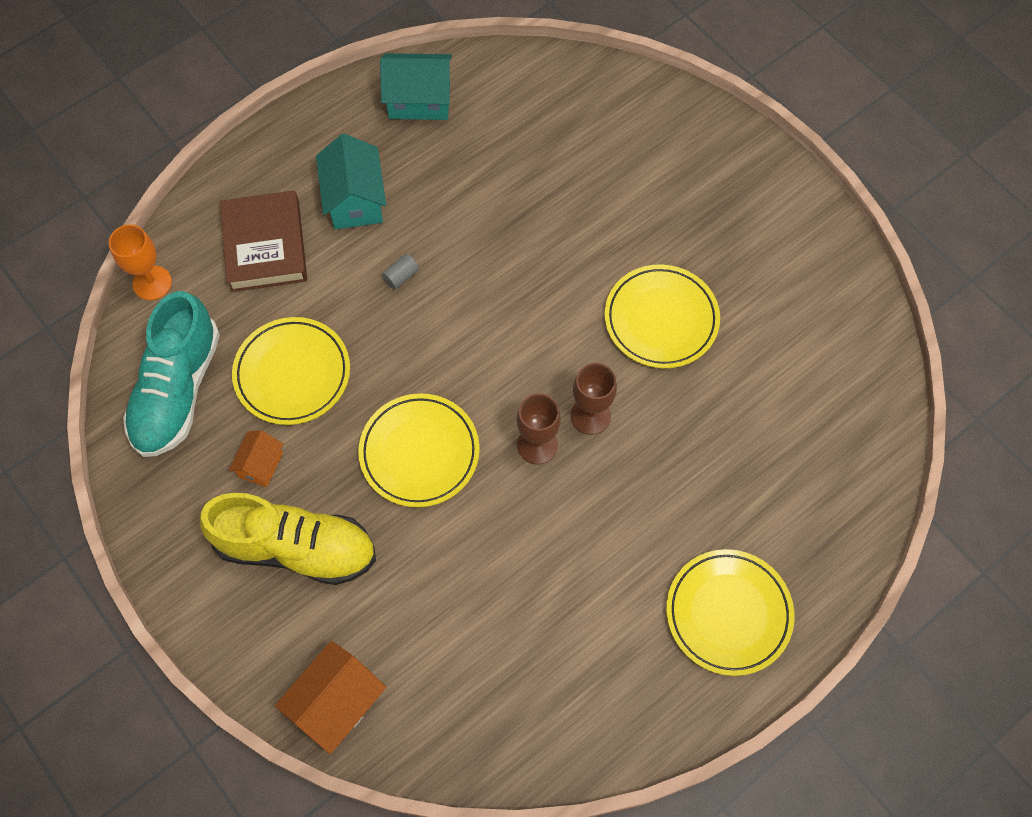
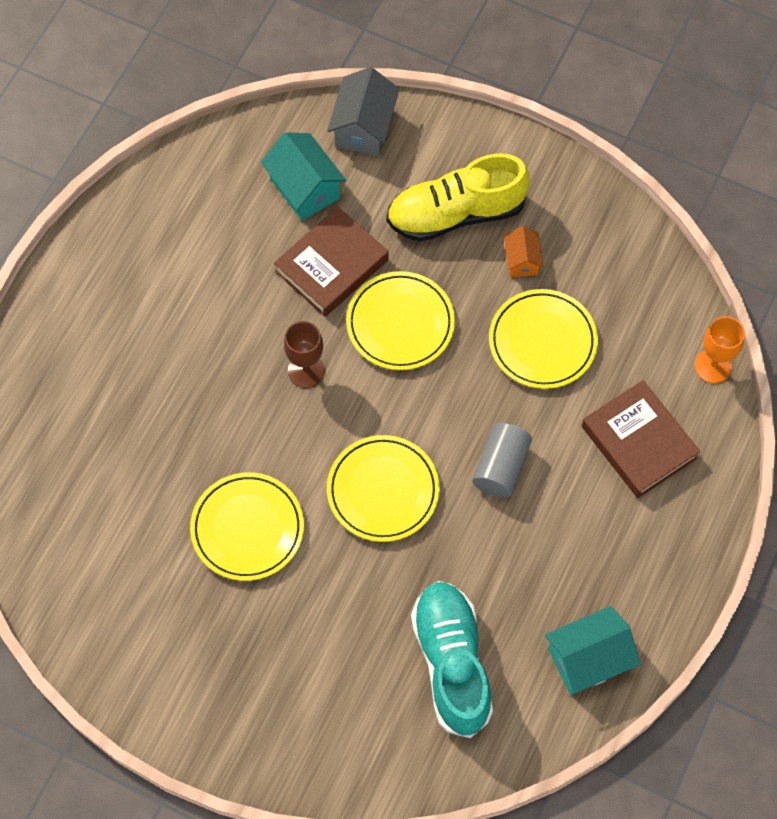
camera: 155 degrees right, 0 degrees up
(177, 390) = (627, 288): turquoise shoe -> turquoise shoe (452, 663)
(336, 703) = (363, 127): orange house -> grey house
(355, 200) = (586, 523): turquoise house -> turquoise house (305, 188)
(401, 276) = (501, 467): grey cylinder -> grey cylinder, size x1.99
(457, 547) = (331, 266): none -> brown book
(590, 415) = (272, 414): brown goblet -> none
(728, 613) = (96, 306): yellow plate -> yellow plate (383, 490)

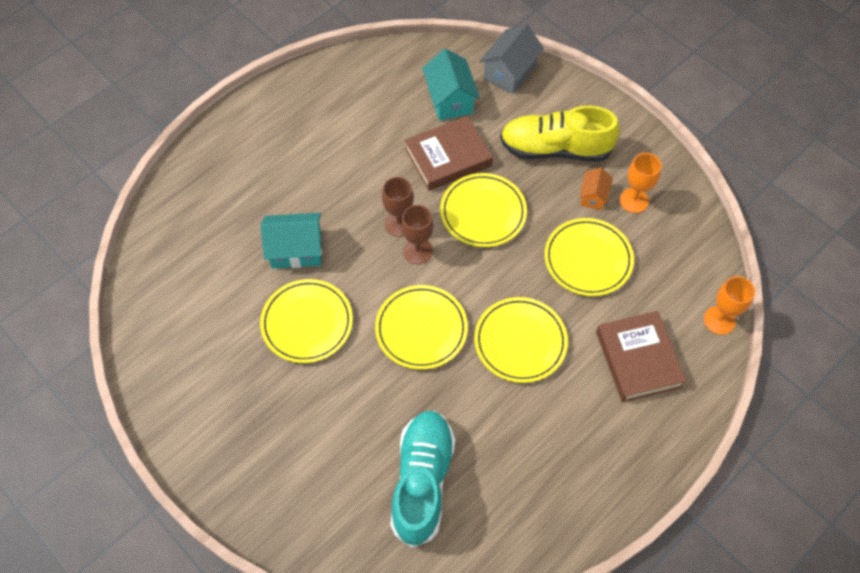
camera: 20 degrees right, 5 degrees down
(341, 397) = (417, 251): none -> brown goblet
(501, 467) = (520, 342): grey cylinder -> yellow plate
(570, 250) = (634, 200): none -> orange goblet
(588, 659) = (535, 518): turquoise house -> turquoise house (296, 250)

